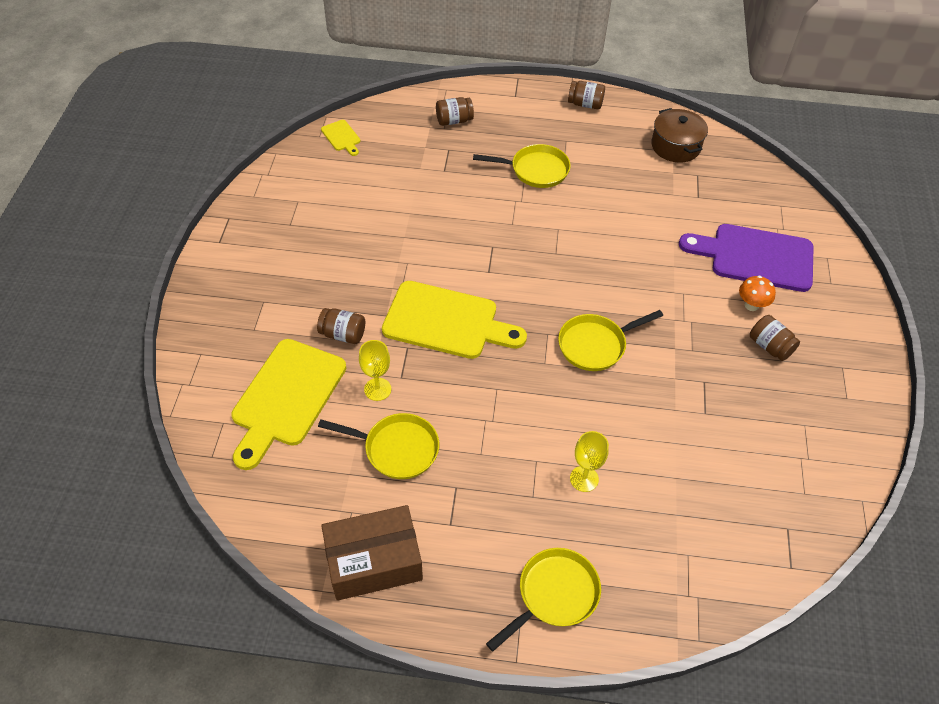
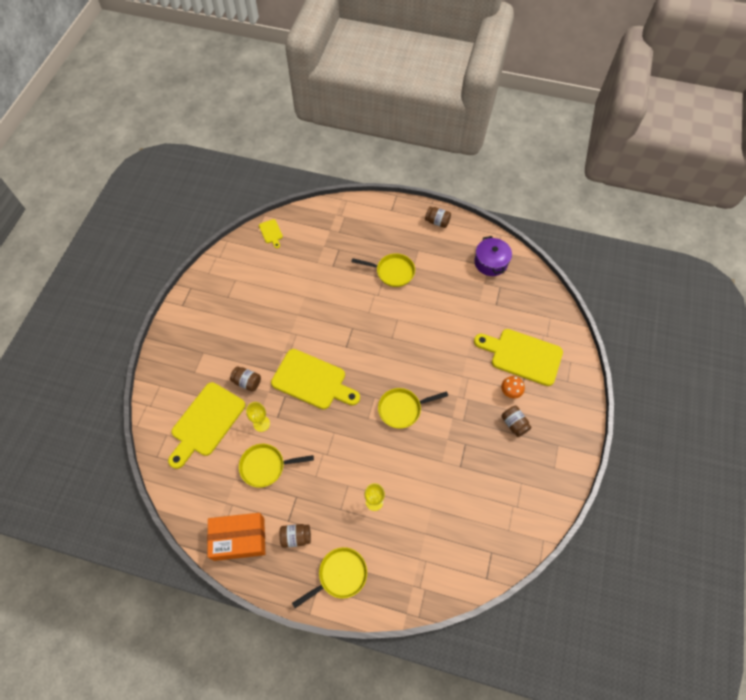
camera: 10 degrees right, 10 degrees up
(374, 561) = (239, 538): brown box -> orange box
(397, 449) = (266, 466): yellow pan -> yellow pan turned 150 degrees clockwise
(454, 121) = (346, 227): brown jar -> brown jar (296, 537)
(675, 146) = (490, 262): brown pot -> purple pot
(755, 257) = (522, 355): purple cutting board -> yellow cutting board

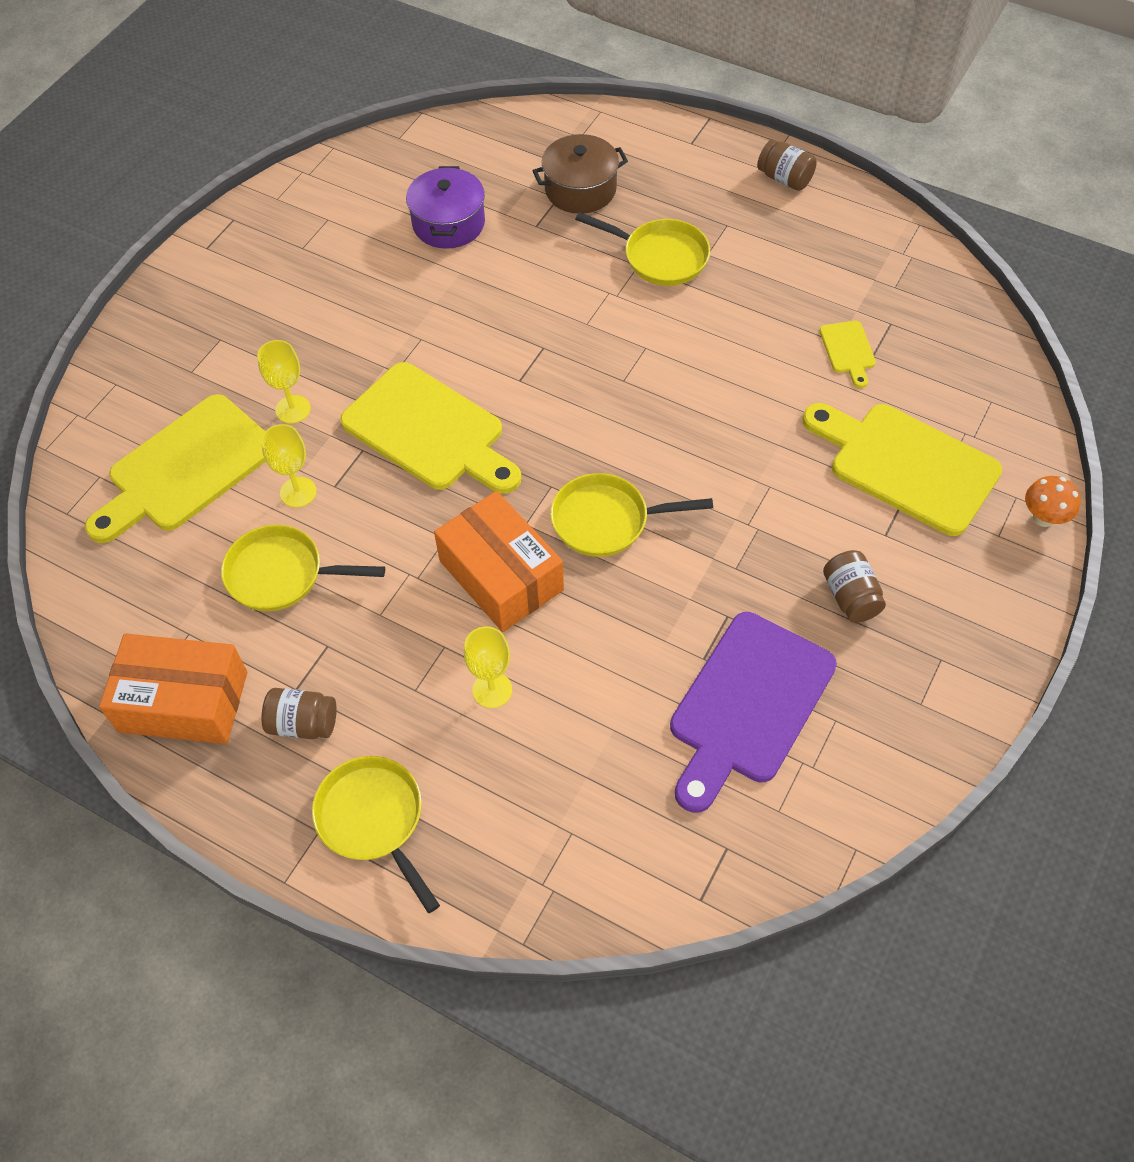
camera: 15 degrees right, 5 degrees down
(247, 382) = (293, 409): brown jar -> yellow goblet
(271, 232) = (427, 146): yellow cutting board -> yellow cutting board (848, 350)
(340, 575) = (374, 820): yellow pan -> yellow pan turned 105 degrees counterclockwise
(348, 243) = (580, 189): none -> brown pot
(363, 446) = (501, 575): none -> orange box
(484, 484) = (747, 705): none -> purple cutting board
(490, 262) = (882, 273): purple pot -> purple pot (448, 223)
(510, 392) = (858, 532): orange mushroom -> orange mushroom (1043, 518)

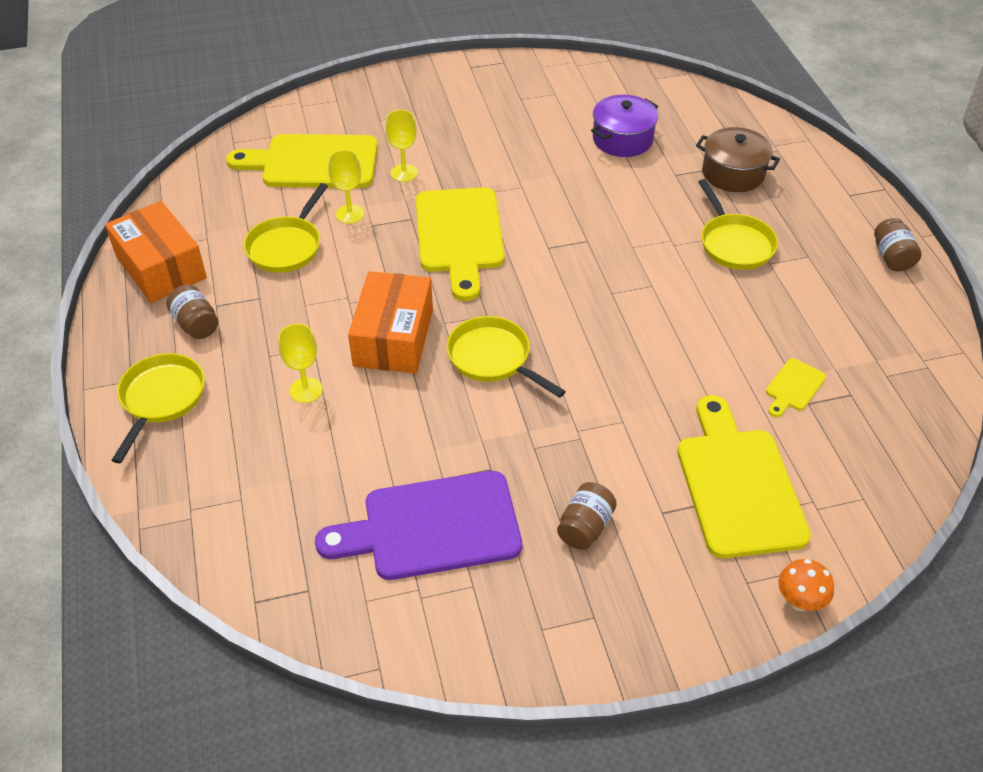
camera: 45 degrees right, 10 degrees down
(281, 574) = (286, 246): yellow pan -> yellow pan turned 120 degrees counterclockwise

